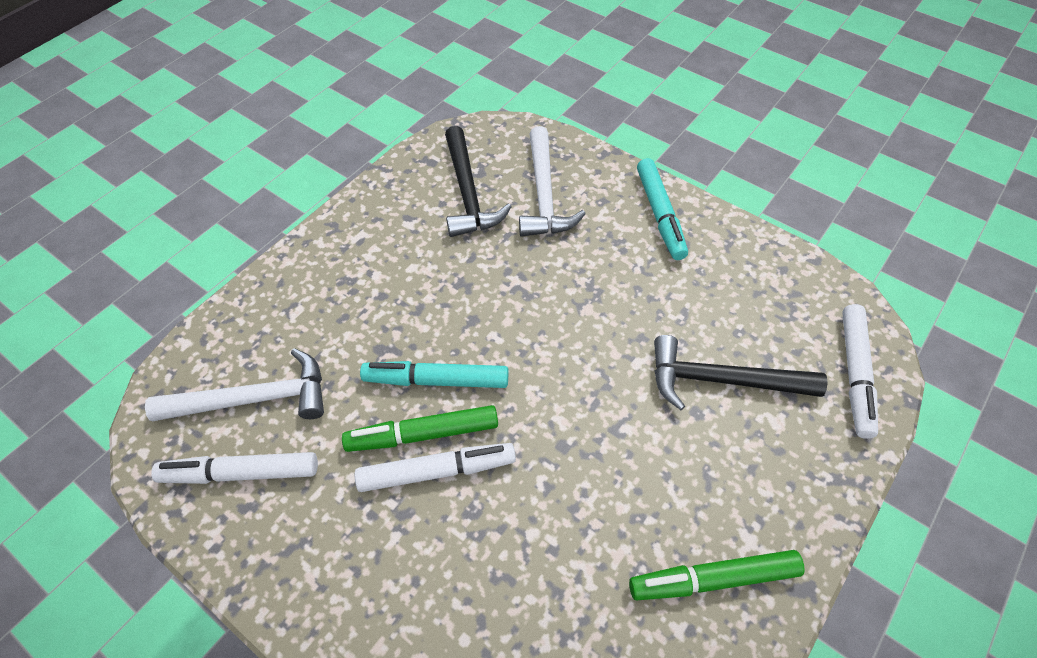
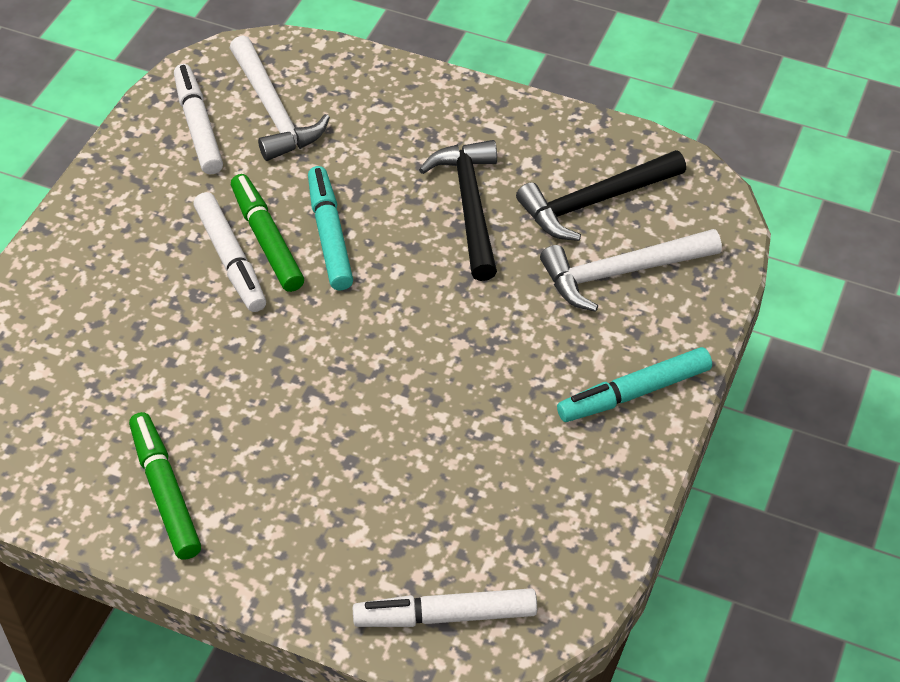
camera: 75 degrees right, 5 degrees down
(722, 380) = (398, 480): black hammer -> black hammer (470, 206)

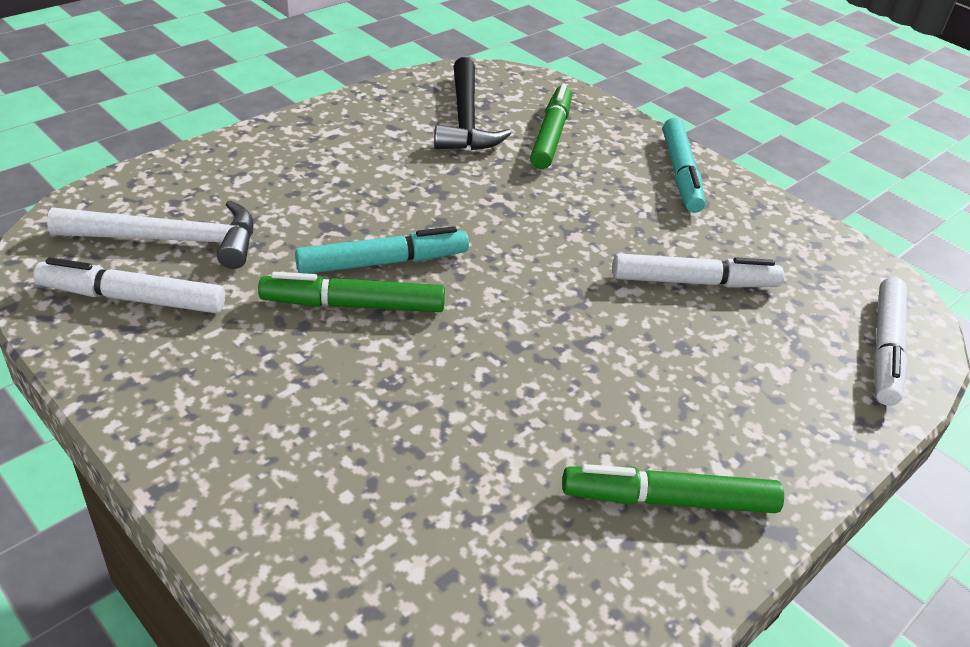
camera: 70 degrees left, 10 degrees down
(230, 259) = (360, 339): white marker -> white marker (694, 282)
(330, 235) = (383, 262): turquoise marker -> turquoise marker turned 150 degrees clockwise
(470, 206) = (417, 175): black hammer -> none
(621, 272) = (551, 135): white hammer -> green marker

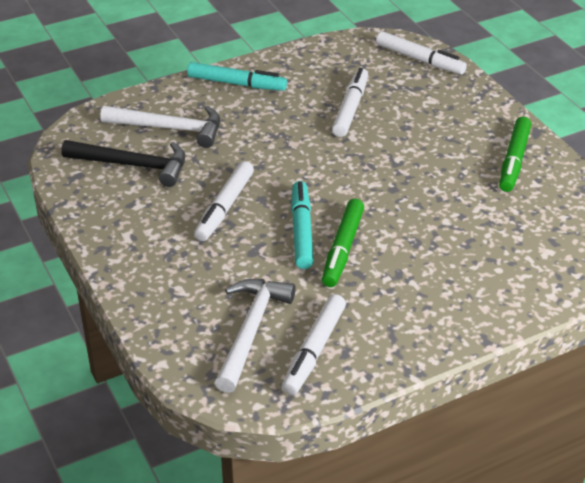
camera: 70 degrees left, 0 degrees up
(410, 193) = (224, 207): none -> white marker
(551, 135) = (170, 128): green marker -> white hammer

